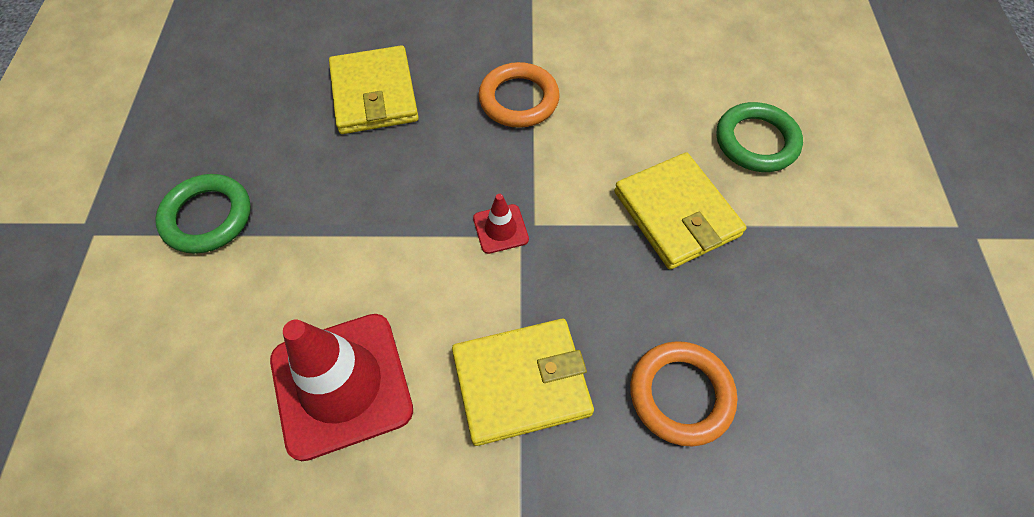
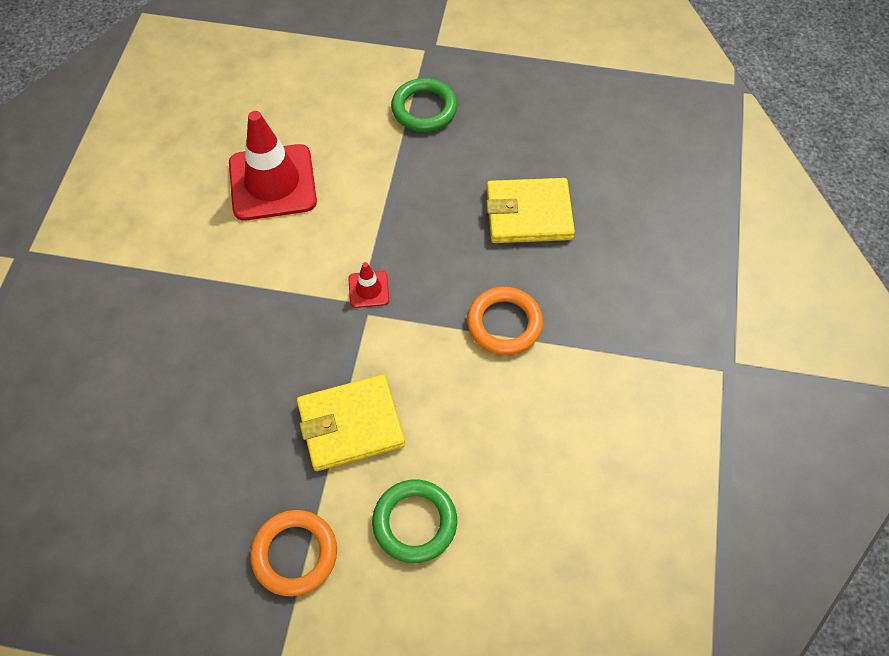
camera: 100 degrees right, 0 degrees up
(521, 382) = (240, 284): yellow wallet -> none
(680, 394) = (198, 383): orange ring -> orange ring (295, 554)

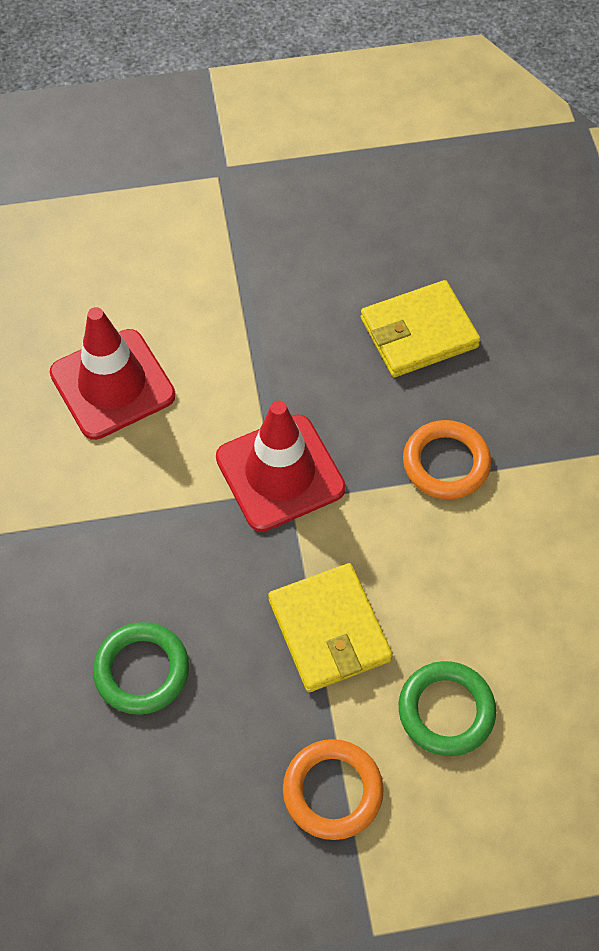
camera: 20 degrees left, 0 degrees up
(351, 425) = (329, 630): yellow wallet -> yellow wallet turned 75 degrees counterclockwise
(368, 289) = (280, 473): red traffic cone -> red traffic cone, size x2.25
(424, 109) = (249, 246): green ring -> green ring (142, 670)

